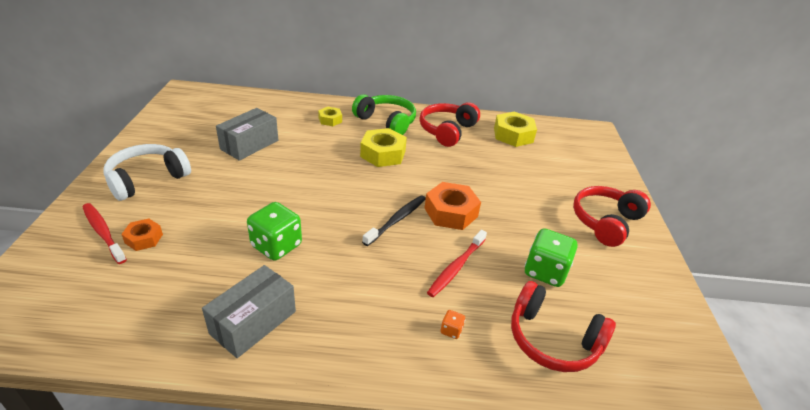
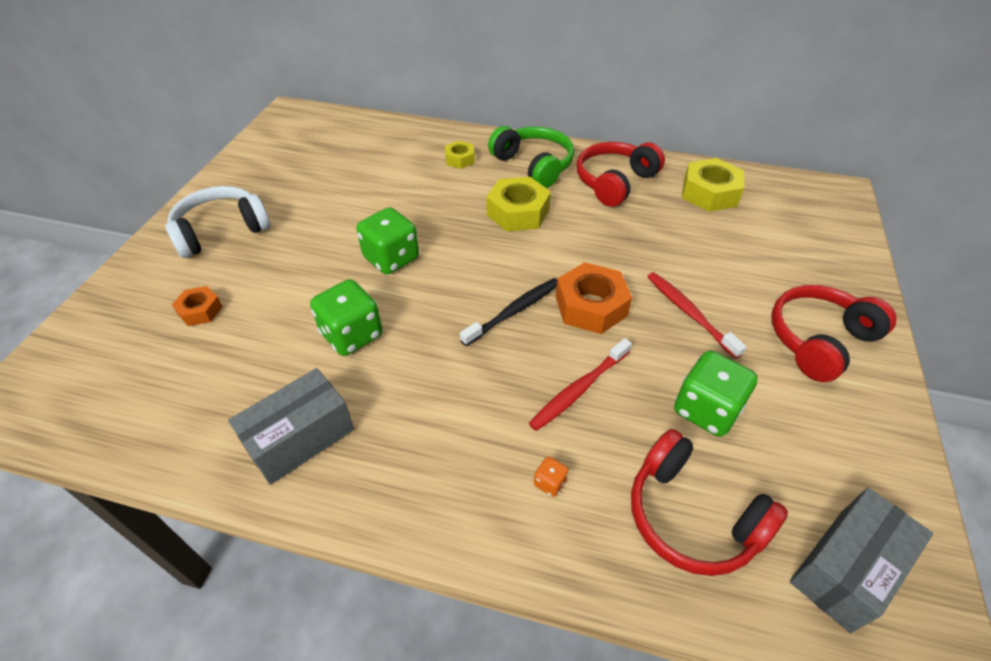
camera: 15 degrees right, 10 degrees up
(103, 232) = (158, 298): red toothbrush -> red toothbrush (689, 313)
(249, 145) = (351, 190): grey box -> grey box (845, 568)
(294, 190) = (391, 258): none -> green dice

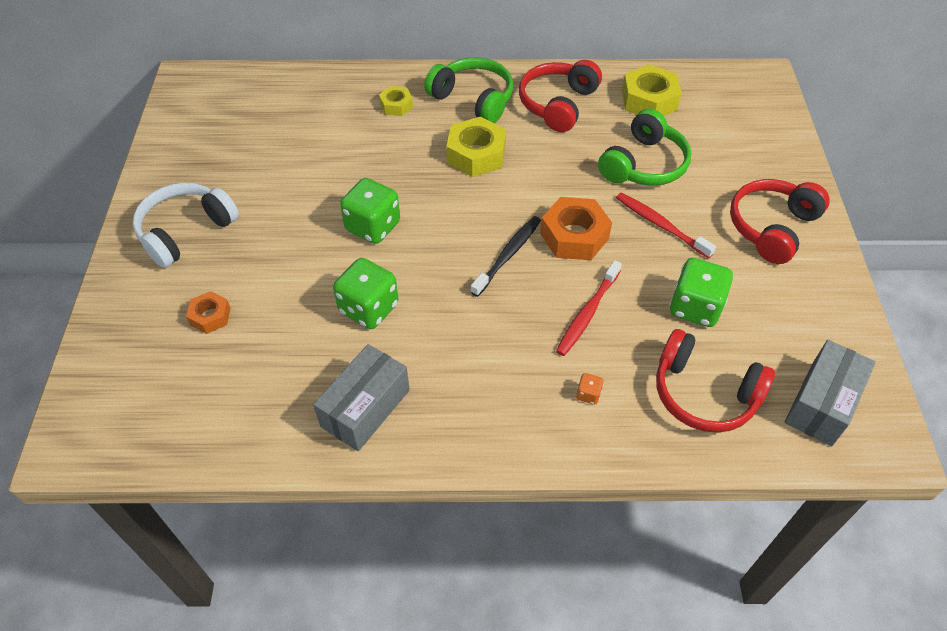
camera: 15 degrees left, 5 degrees up
(687, 250) = (644, 164): none -> green headphones

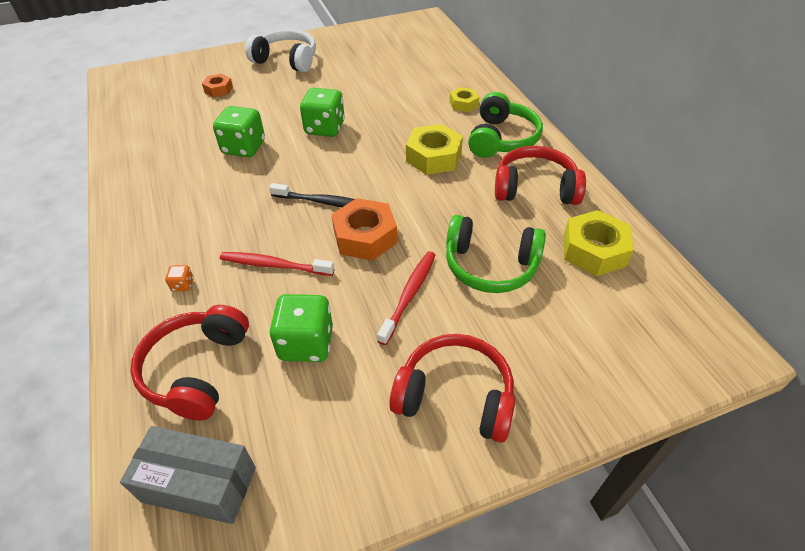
camera: 70 degrees right, 5 degrees down
(365, 408) = (153, 170): grey box -> none

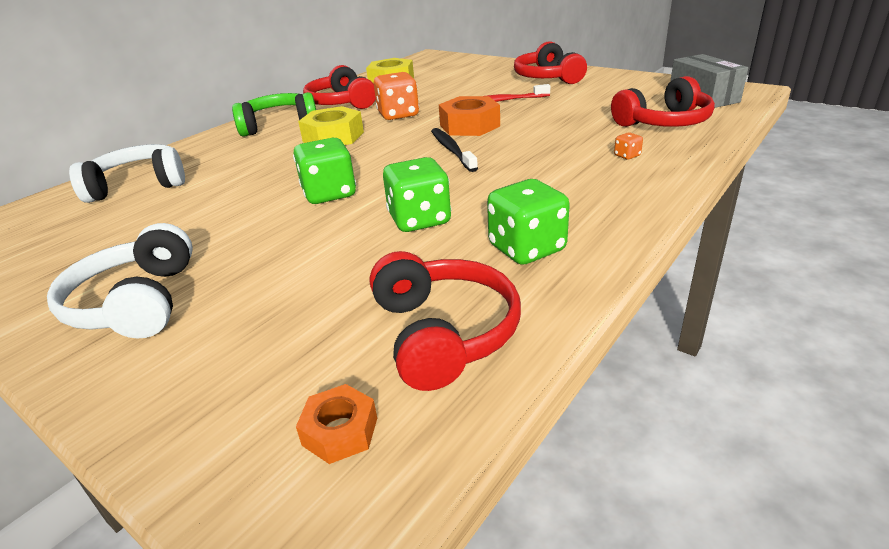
camera: 120 degrees left, 15 degrees down
(150, 120) = (443, 333): none -> red headphones
(218, 89) = (286, 319): orange nut -> orange nut (340, 431)
(274, 265) = (548, 138): red toothbrush -> none
(306, 343) = (585, 108): green dice -> green dice (527, 248)
(435, 69) = (139, 185): none -> white headphones
(450, 208) = (398, 115): none -> orange dice
(463, 104) = (221, 152): yellow nut -> none
(490, 265) = (442, 94): green headphones -> none

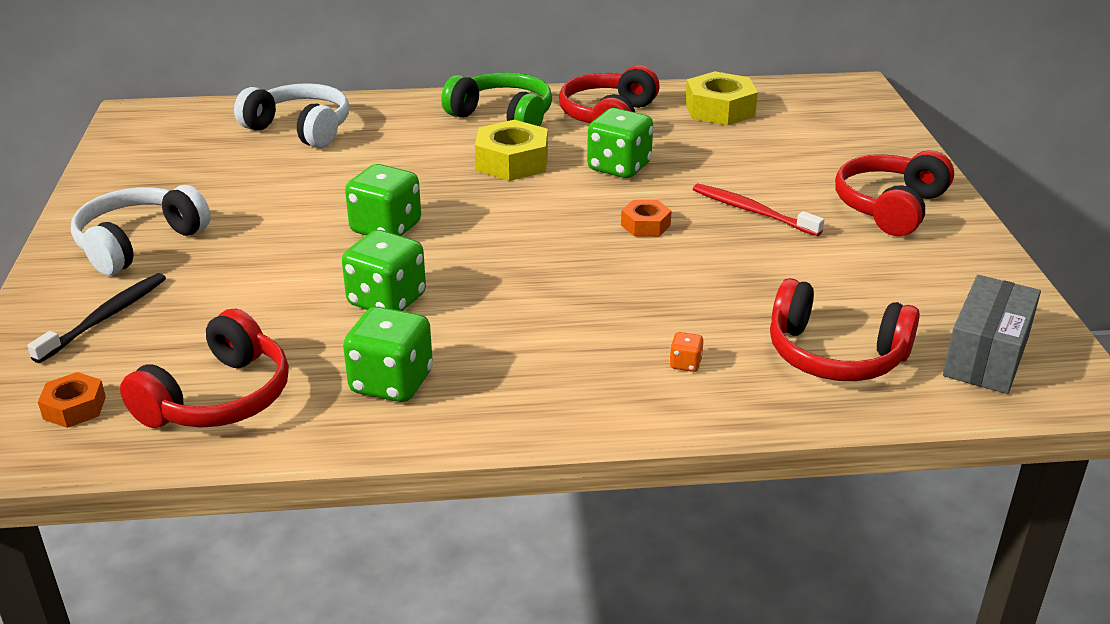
camera: 45 degrees right, 0 degrees up
(398, 115) = (619, 167): orange dice -> green dice
(452, 150) = (563, 245): black toothbrush -> black toothbrush (105, 317)
(469, 126) = (645, 225): orange nut -> orange nut, size x0.57

